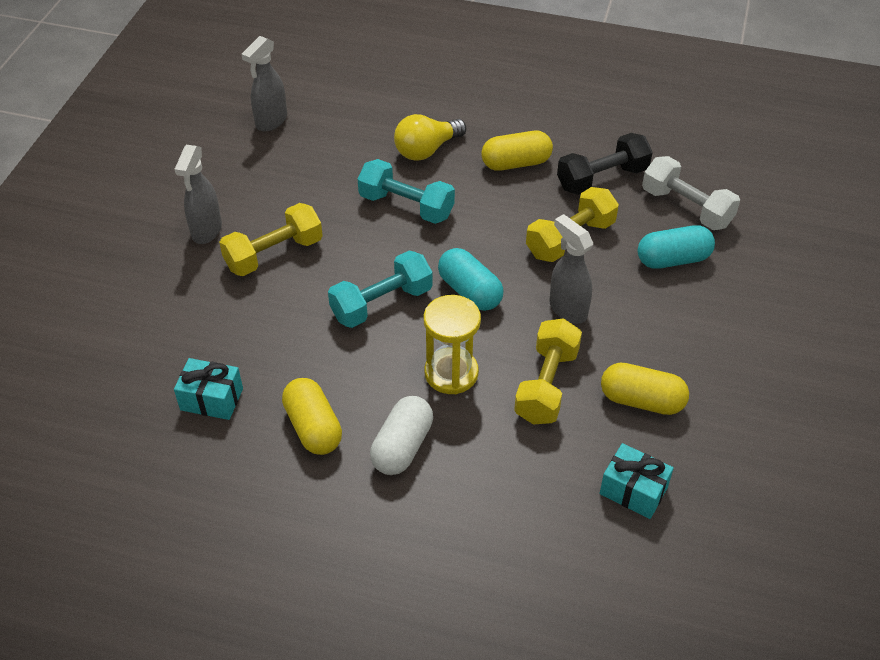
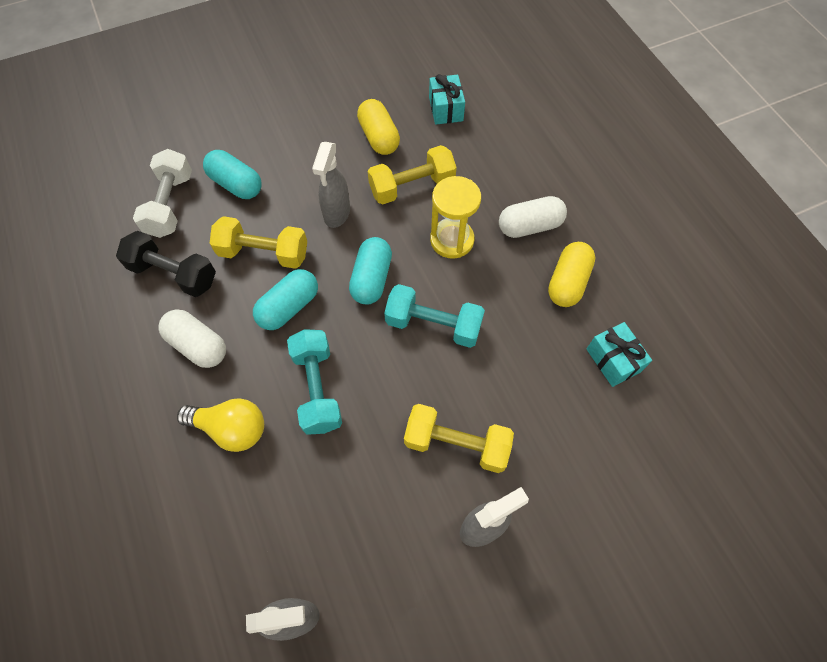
camera: 130 degrees left, 15 degrees up
(497, 227) = (289, 307): none -> turquoise capsule
(516, 163) = (198, 345): yellow capsule -> white capsule

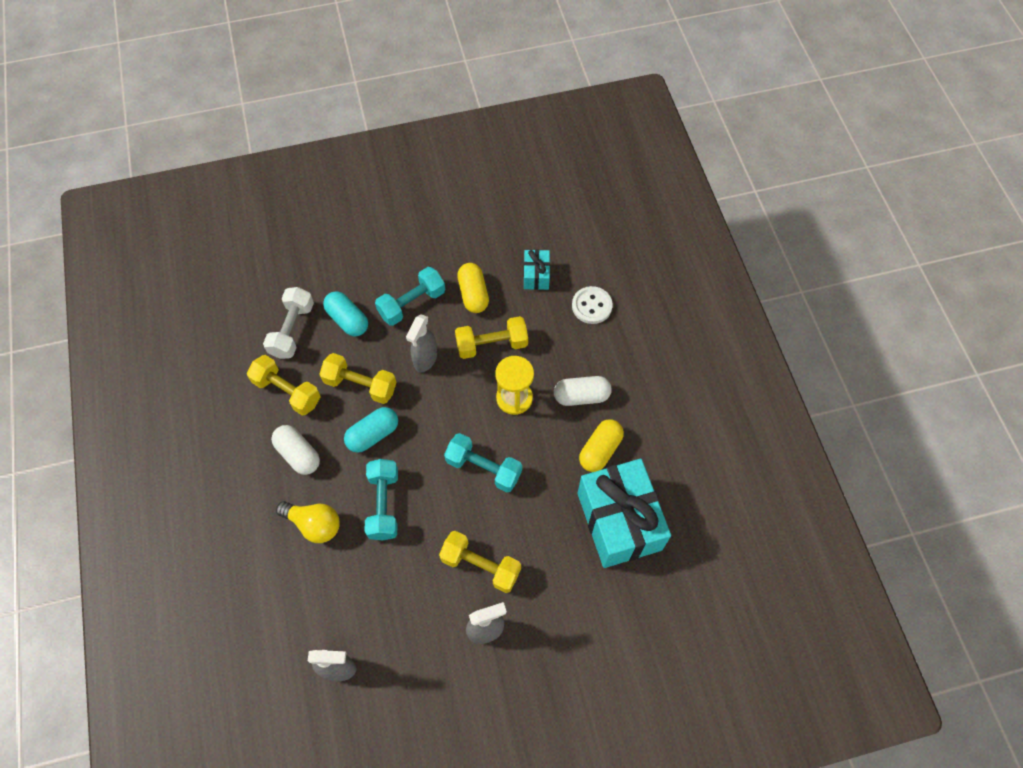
camera: 10 degrees right, 0 degrees up
(173, 274) = (287, 391): black dumbbell -> yellow dumbbell
(309, 156) = (412, 303): none -> turquoise dumbbell
(371, 279) = (442, 421): turquoise capsule -> none
(516, 131) = (591, 306): none -> white button
(613, 360) = (619, 521): turquoise gift -> turquoise gift, size x2.19

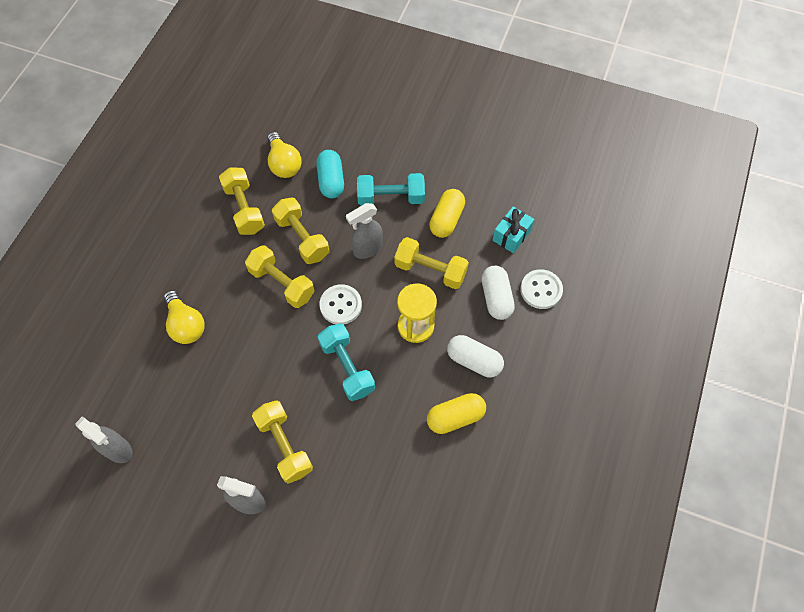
camera: 35 degrees right, 0 degrees up
(292, 330) = (284, 164): white dumbbell -> yellow light bulb
(298, 454) = (215, 262): white capsule -> white capsule (496, 298)
(373, 434) = (282, 283): turquoise capsule -> yellow dumbbell
(383, 504) = (248, 344): turquoise dumbbell -> none
(438, 421) = (340, 305): none -> white button
(619, 521) = (426, 489): turquoise gift -> none

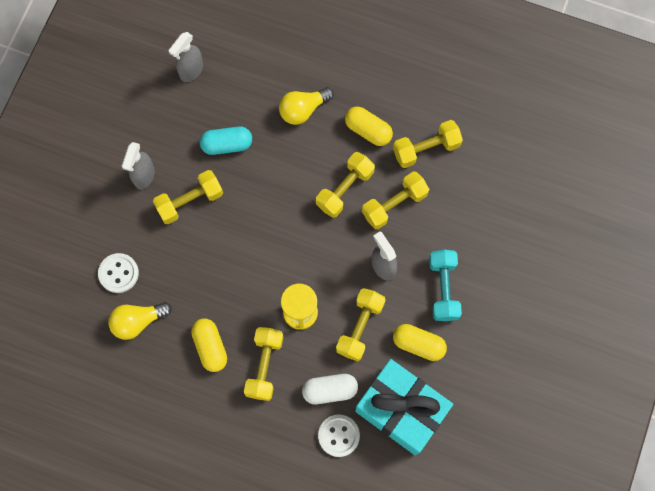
camera: 90 degrees right, 10 degrees up
(218, 261) = (368, 130): none -> yellow capsule
(284, 164) = (481, 182): yellow light bulb -> yellow light bulb (138, 321)
(331, 181) = (461, 229): turquoise capsule -> turquoise capsule (227, 145)
(340, 305) = (322, 243): white button -> white button (118, 273)
(347, 367) = (260, 251): turquoise dumbbell -> none
(474, 361) = (264, 366): white capsule -> yellow dumbbell
(511, 235) = (401, 410): turquoise gift -> turquoise gift, size x2.19

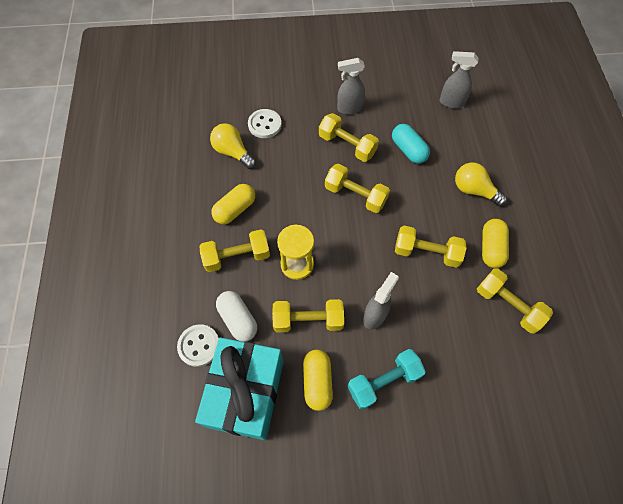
camera: 65 degrees right, 10 degrees down
(394, 205) = (438, 300): yellow dumbbell -> yellow dumbbell (355, 195)

